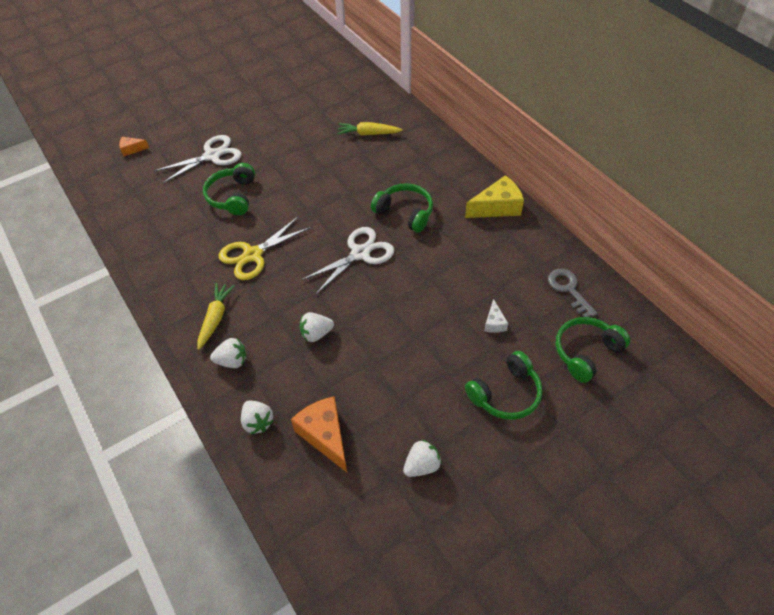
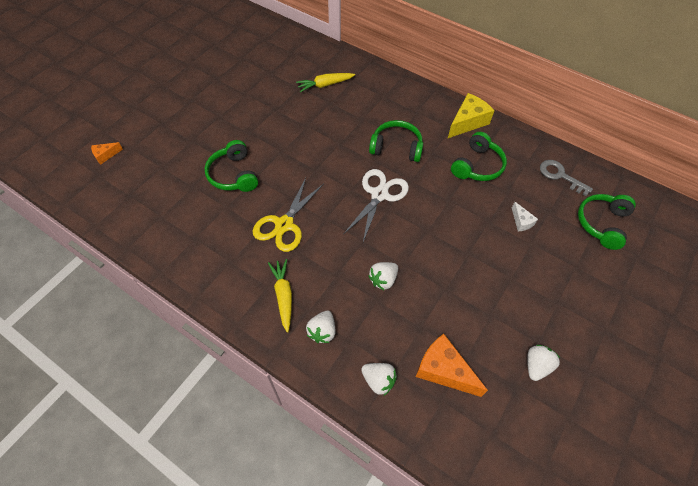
camera: 25 degrees left, 5 degrees up
(212, 156) = (191, 141): white scissors -> none
(232, 361) = (322, 331): white strawberry -> white strawberry turned 135 degrees clockwise
(505, 394) = (564, 279): green headphones -> green headphones (477, 166)

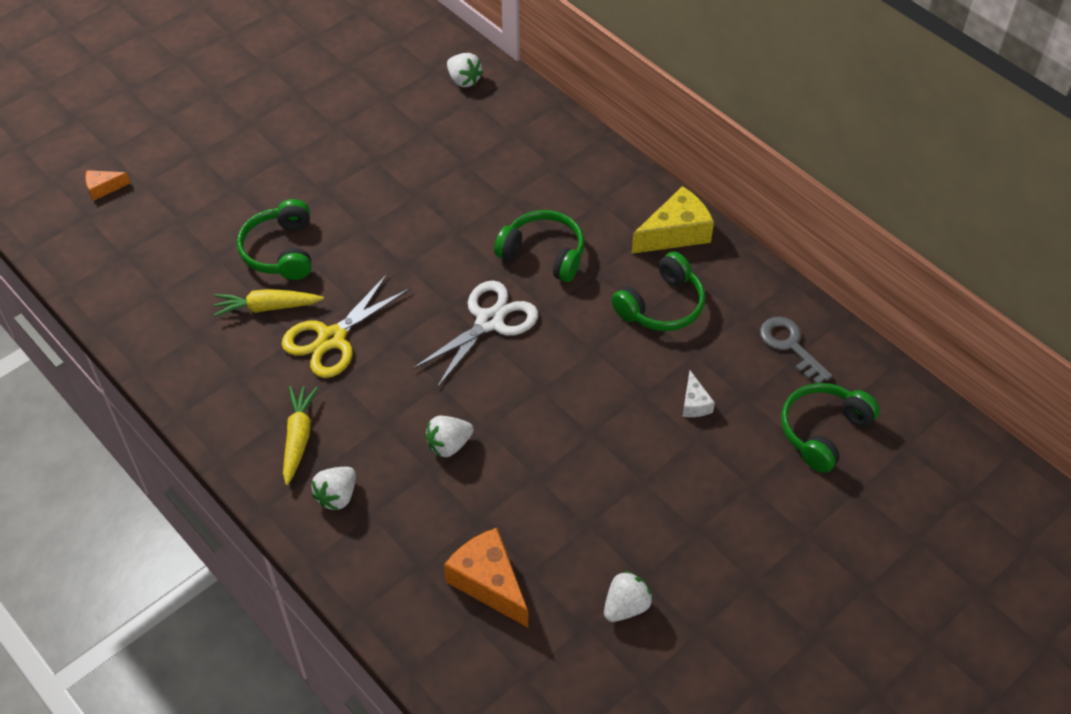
camera: 15 degrees right, 5 degrees down
(325, 85) = (466, 133): yellow carrot -> yellow carrot (267, 307)
(378, 380) = (392, 576): white strawberry -> white strawberry (464, 80)

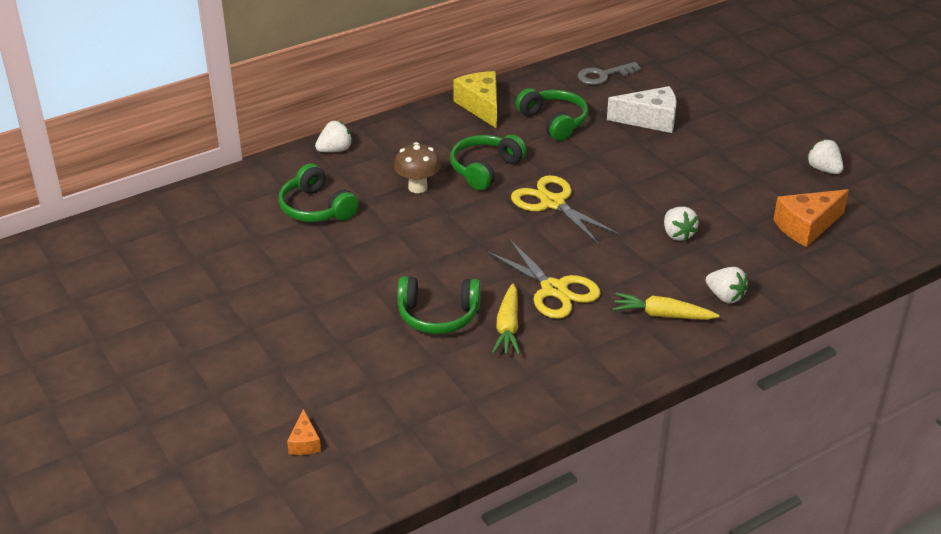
camera: 80 degrees left, 15 degrees down
(464, 80) = (253, 190): white strawberry -> white strawberry (335, 150)
(489, 321) = (552, 203): white scissors -> yellow scissors
(496, 202) = (417, 187): none -> brown mushroom
(694, 403) = (650, 120): white cheese -> white cheese, size x1.93
(823, 431) = (680, 74): green headphones -> green headphones (316, 208)

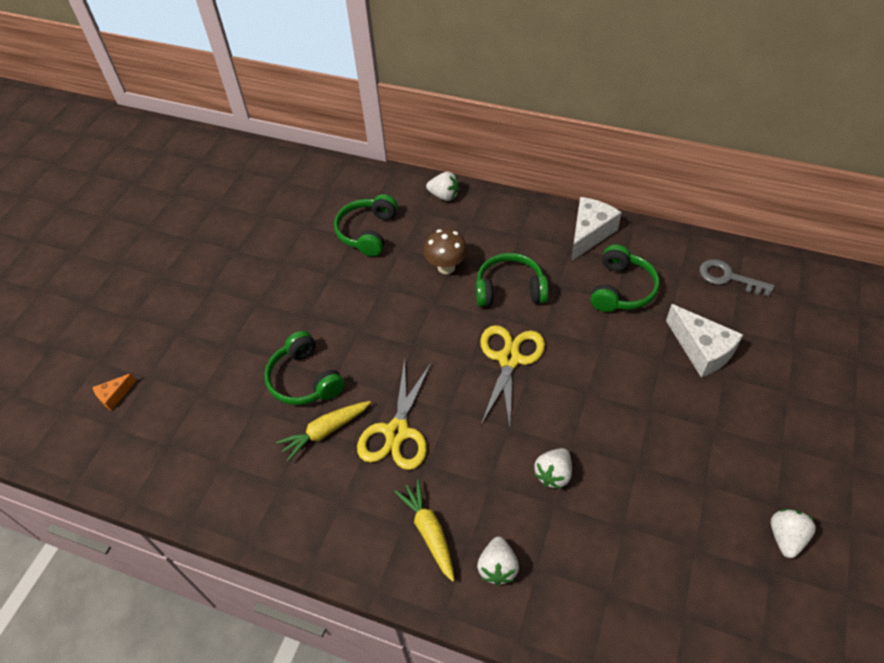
camera: 55 degrees right, 15 degrees up
(481, 106) = (589, 234): yellow cheese -> white cheese
(806, 226) = (672, 576): orange cheese -> none

